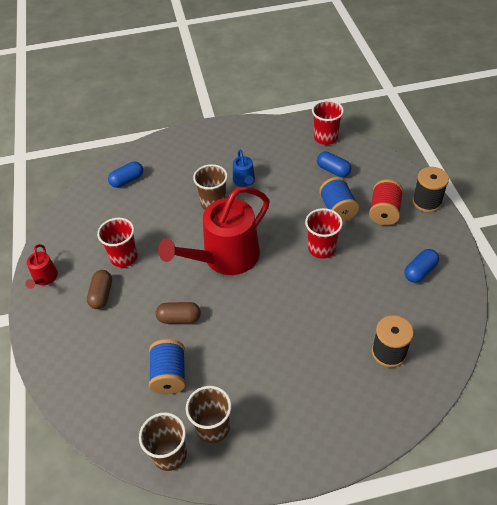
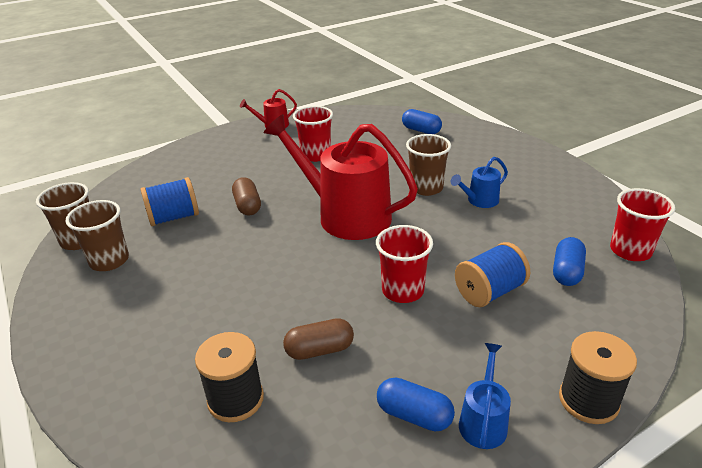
camera: 70 degrees right, 15 degrees down
(102, 295) = (264, 156): brown capsule -> brown capsule (319, 350)
(384, 212) = (520, 345): red spool -> none
(430, 245) = (483, 421): none -> blue watering can

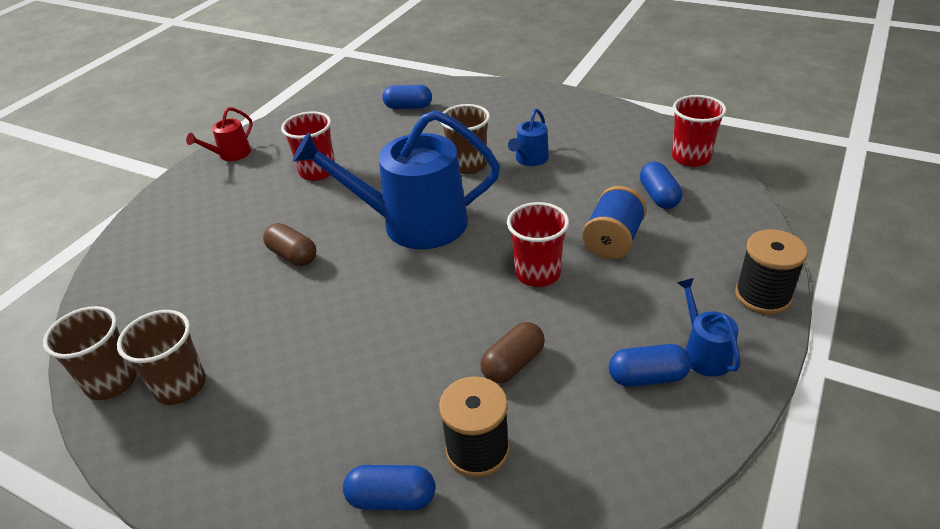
camera: 30 degrees left, 5 degrees up
(152, 400) = (392, 498): none -> blue capsule
(174, 217) = (213, 304): blue spool -> none
(346, 215) = (414, 223): red watering can -> blue watering can

